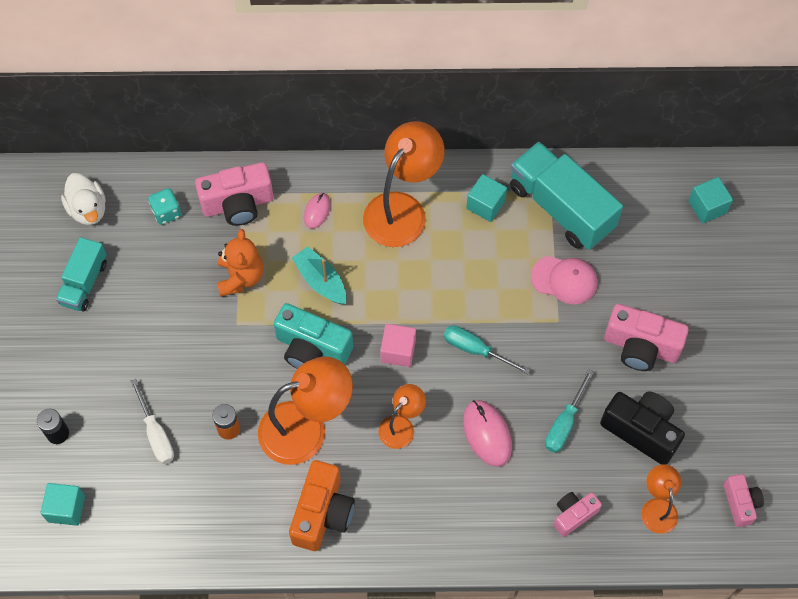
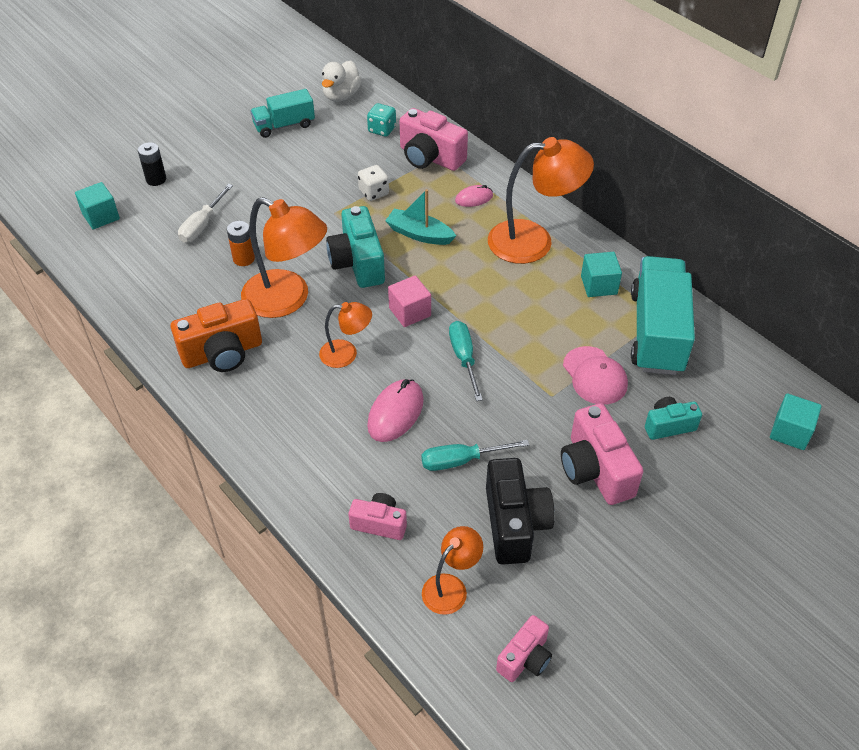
camera: 50 degrees right, 15 degrees down
(240, 277) = (374, 192): orange teddy bear -> white dice
(321, 281) = (419, 234): turquoise boat -> turquoise boat turned 75 degrees counterclockwise
(643, 272) = (668, 426): none -> turquoise camera

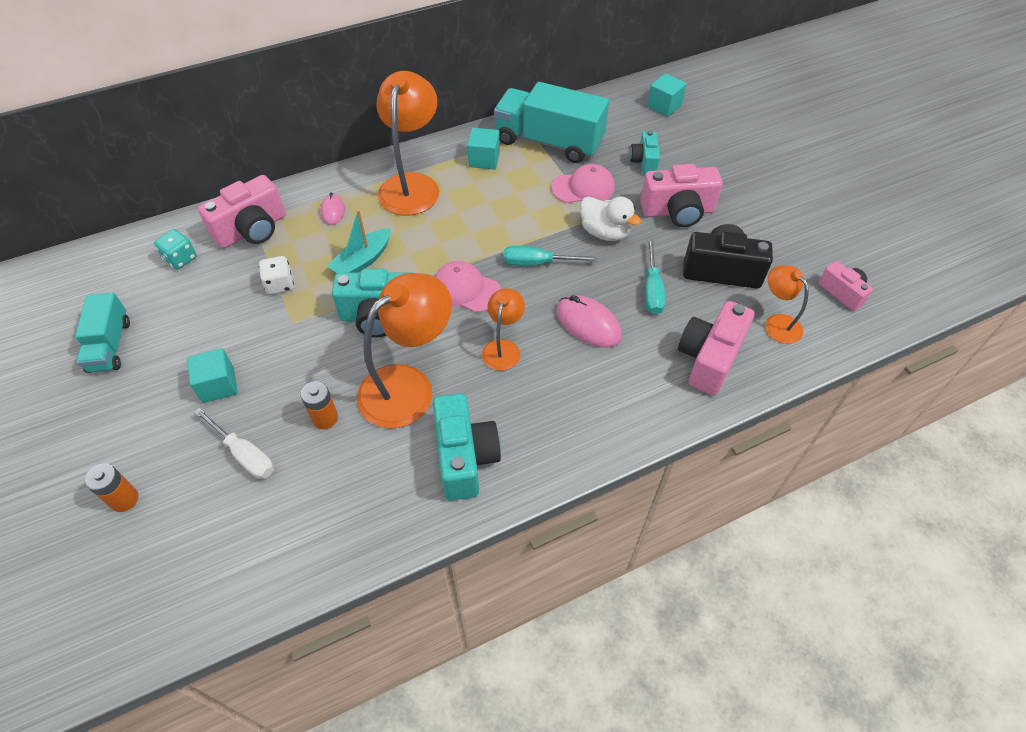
camera: 75 degrees left, 5 degrees up
(101, 216) = (161, 576): turquoise cube -> turquoise cube (218, 385)
(156, 179) = (124, 499): black battery -> orange battery
(222, 353) = (465, 457): orange camera -> turquoise camera
(341, 96) = (93, 283): white duck -> white duck (605, 232)
(379, 524) = (709, 359): pink camera -> pink camera, size x1.70
(410, 312) = (466, 289): pink cube -> pink cap

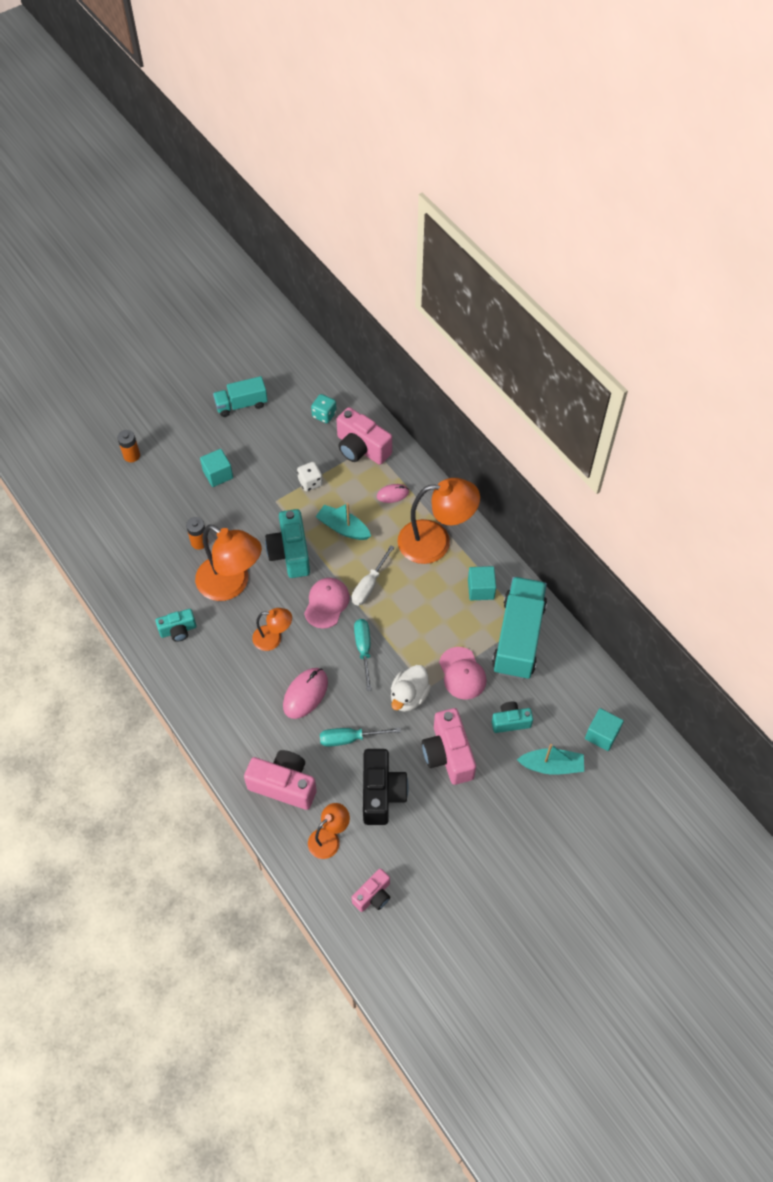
camera: 80 degrees right, 5 degrees up
(244, 454) = (168, 506): white screwdriver -> white screwdriver (369, 585)
(465, 457) = (178, 630): turquoise camera -> turquoise camera, size x0.59
(694, 142) = (551, 766): none -> turquoise boat

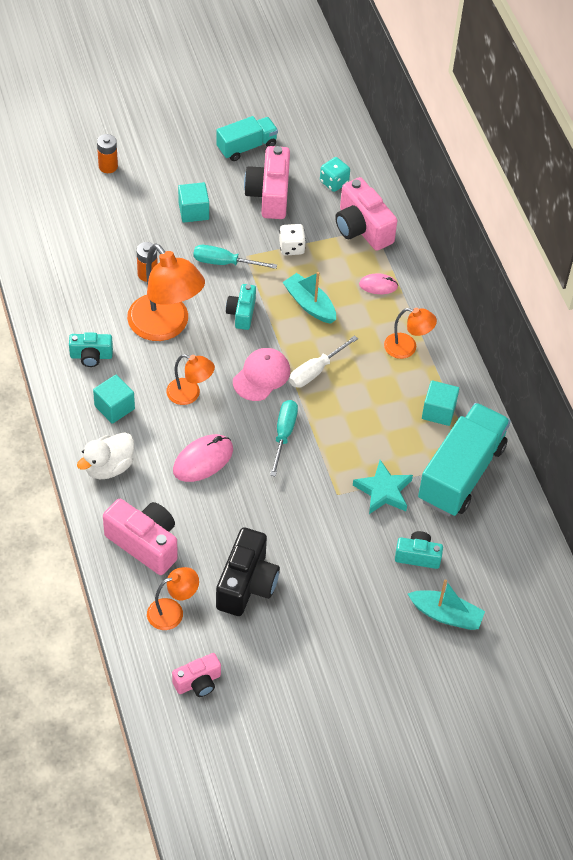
camera: 15 degrees right, 5 degrees down
(241, 404) = (246, 147): turquoise truck -> turquoise truck turned 150 degrees clockwise
(290, 553) = (242, 313): turquoise camera -> turquoise camera, size x0.59
(350, 739) = (233, 519): turquoise screwdriver -> turquoise screwdriver (224, 263)
(409, 696) = (315, 496): white duck -> white duck (108, 467)
(435, 542) = (407, 348): orange lamp -> orange lamp, size x0.53
(448, 754) = (335, 568): pink camera -> pink camera (269, 195)
(462, 673) = (383, 491): pink cap -> turquoise star
(602, 734) = (516, 601): turquoise cube -> turquoise cube (114, 407)

